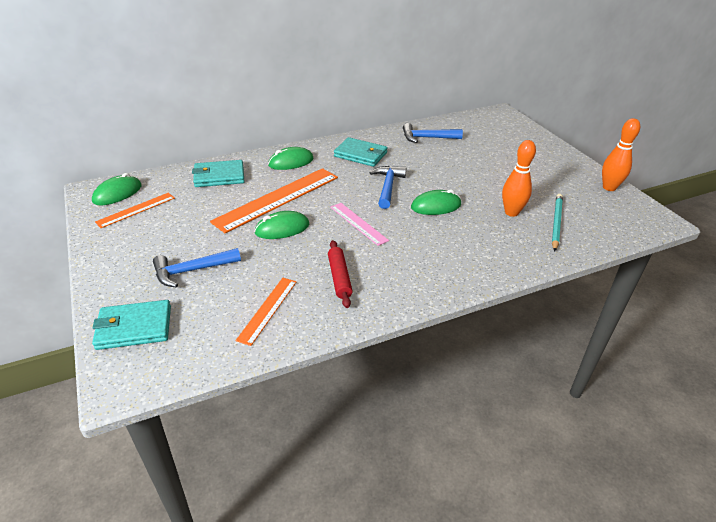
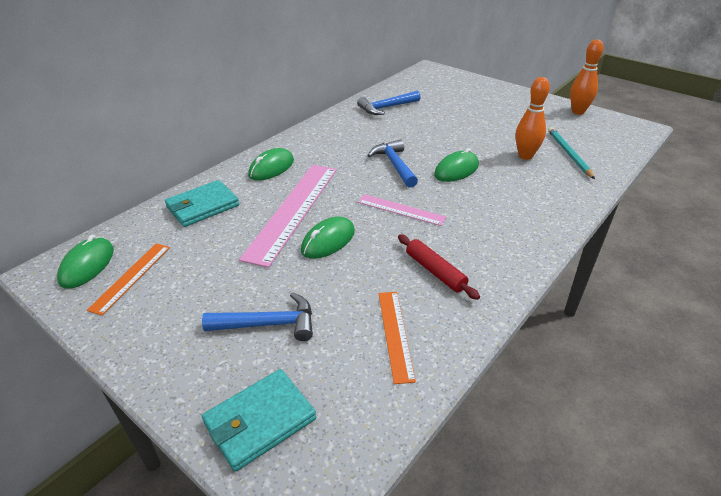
camera: 25 degrees left, 0 degrees up
(192, 271) = (269, 324): blue hammer -> blue hammer turned 135 degrees counterclockwise
(277, 198) = (293, 210): orange ruler -> pink ruler
(360, 154) = (337, 140): turquoise wallet -> none

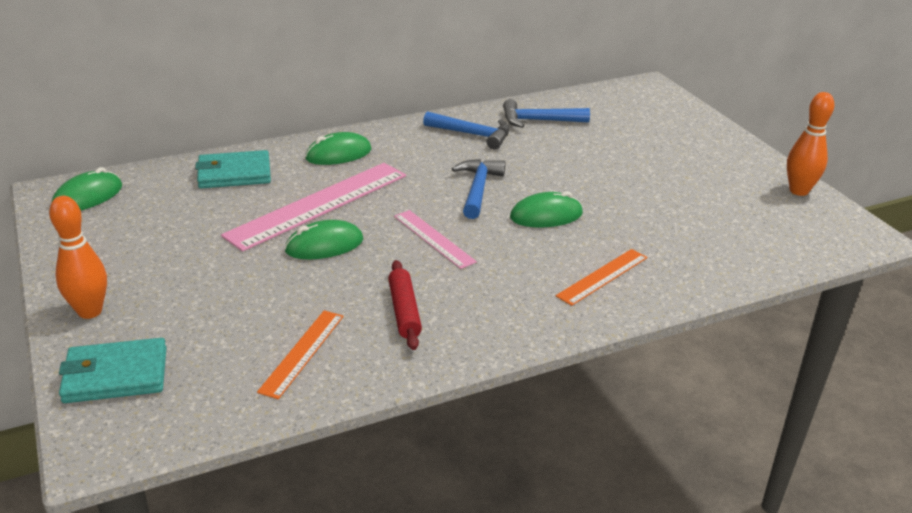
camera: 25 degrees right, 5 degrees down
(131, 277) = (115, 219): orange ruler -> orange ruler (602, 276)
(269, 324) = (195, 301): blue hammer -> blue hammer (473, 135)
(525, 156) = (654, 224): orange bowling pin -> orange bowling pin (90, 311)
(568, 154) = (717, 239): turquoise pencil -> none

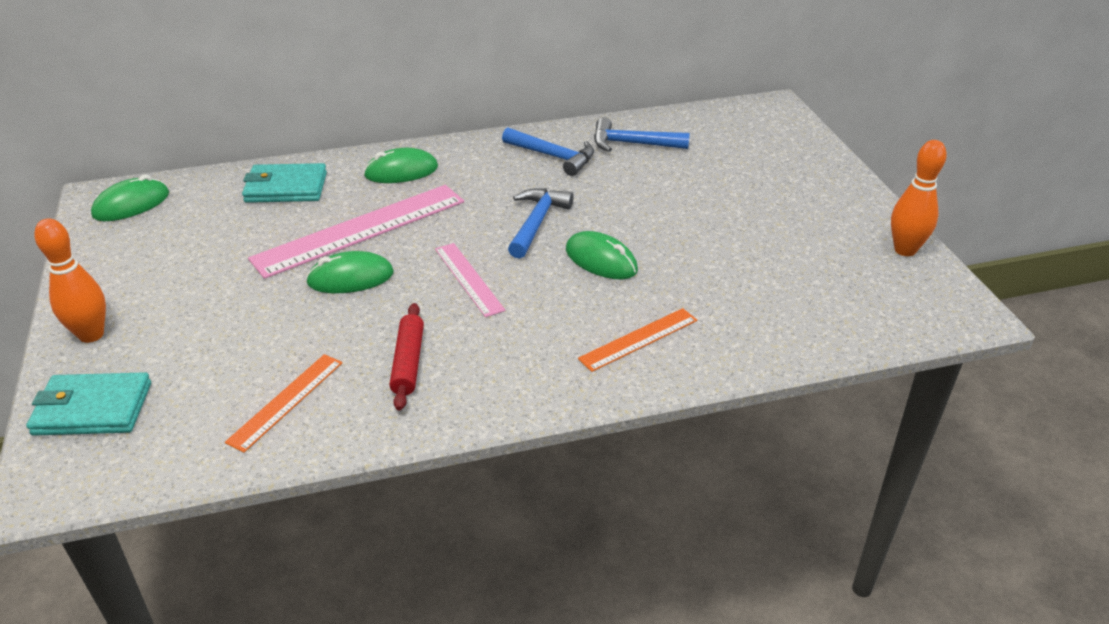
camera: 10 degrees right, 5 degrees up
(546, 216) = (601, 260): green mouse -> green mouse turned 45 degrees clockwise

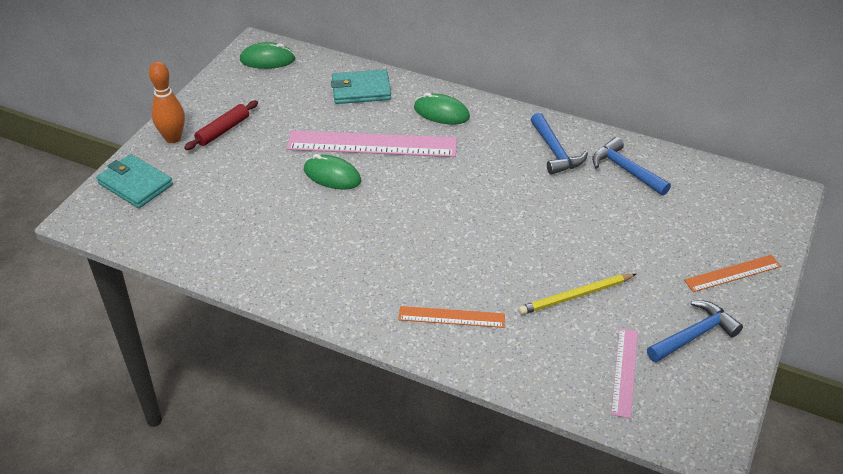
camera: 40 degrees right, 5 degrees up
(286, 187) = (361, 90): turquoise wallet -> turquoise wallet turned 45 degrees counterclockwise
(286, 401) = (222, 235): orange ruler -> orange ruler (732, 273)
(408, 362) = (306, 250): red rolling pin -> red rolling pin (223, 130)
(469, 279) = (397, 215): pink ruler -> pink ruler (625, 372)
(537, 222) = (484, 197): blue hammer -> blue hammer (694, 335)
(601, 260) = (493, 248): green mouse -> none
(722, 261) = (575, 296): none -> yellow pencil
(905, 250) = (728, 368): orange bowling pin -> none

